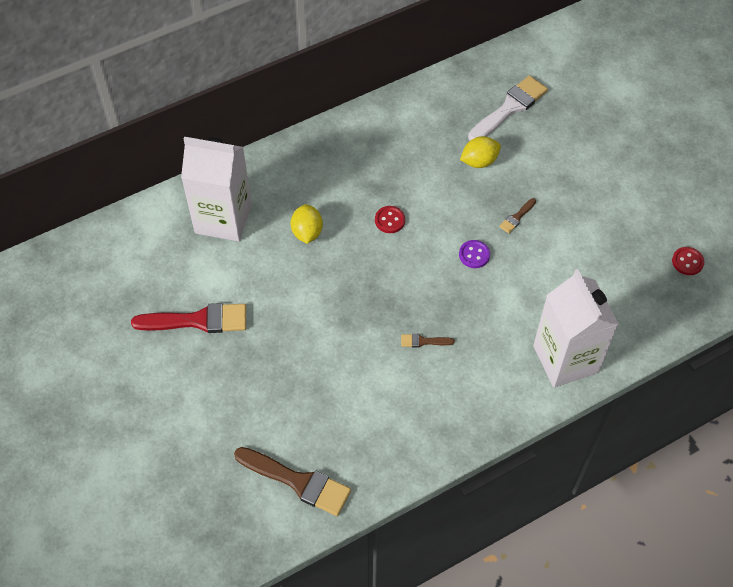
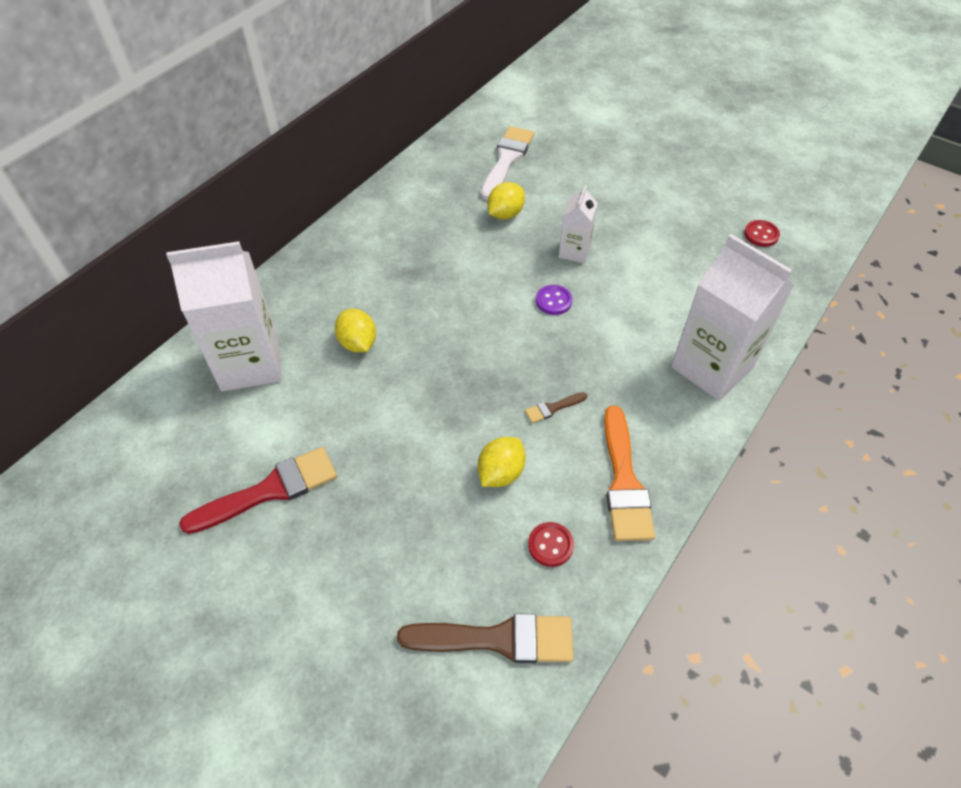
camera: 25 degrees left, 5 degrees down
(359, 373) = (500, 473): none -> yellow lemon
(389, 220) = (444, 299): red button -> red button (550, 545)
(443, 416) = (624, 481): none -> orange brush
(517, 217) = (574, 251): brown brush -> white carton

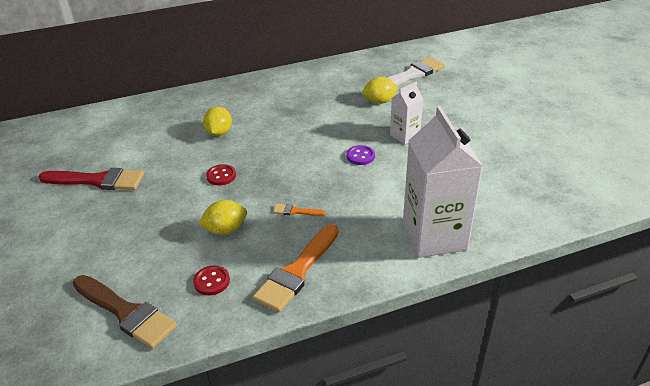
camera: 35 degrees right, 15 degrees down
(250, 363) = (154, 120): white carton -> none
(553, 408) = (295, 211): brown brush -> orange brush
(761, 234) = (564, 175): red button -> red button (221, 176)

